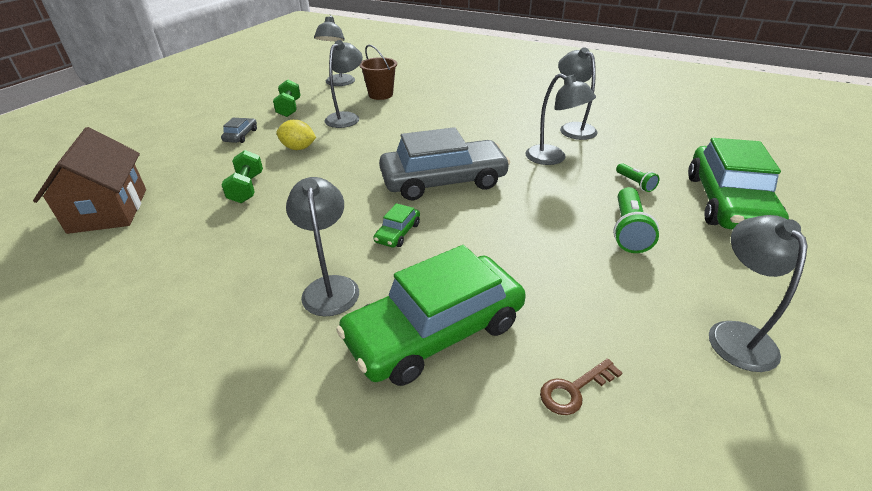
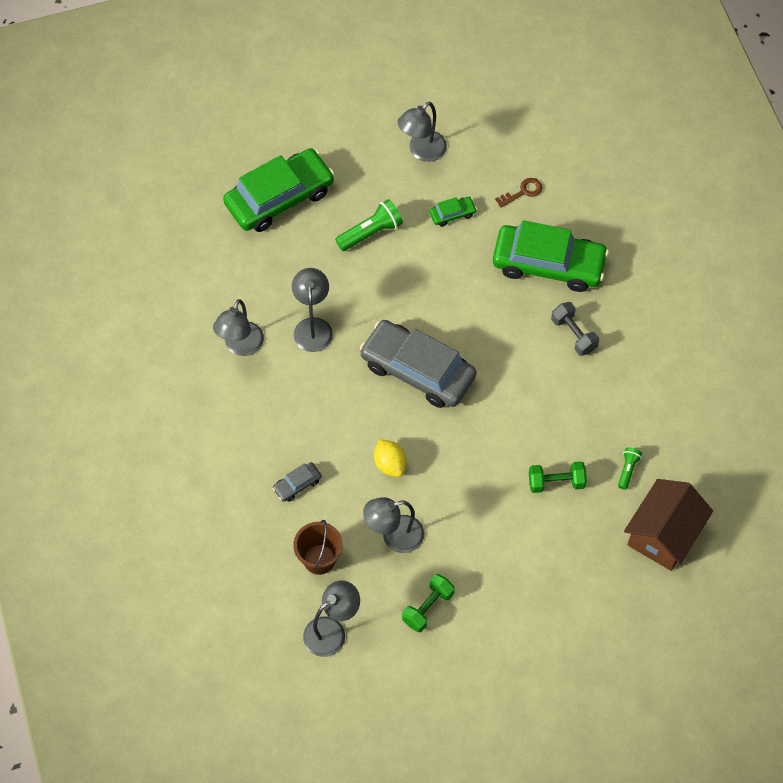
camera: 135 degrees left, 25 degrees up
(241, 135) = (508, 583): grey car -> grey car (297, 484)
(246, 188) = (556, 482): green dumbbell -> green dumbbell turned 45 degrees clockwise
(298, 148) = (478, 513): yellow lemon -> yellow lemon (390, 464)
(330, 287) = (573, 334): grey lamp -> grey dumbbell
(397, 233) = (499, 345): green car -> green car (452, 214)
(574, 390) = (522, 192): brown key -> brown key turned 45 degrees counterclockwise
(635, 183) = (302, 257): green flashlight -> green flashlight (627, 470)

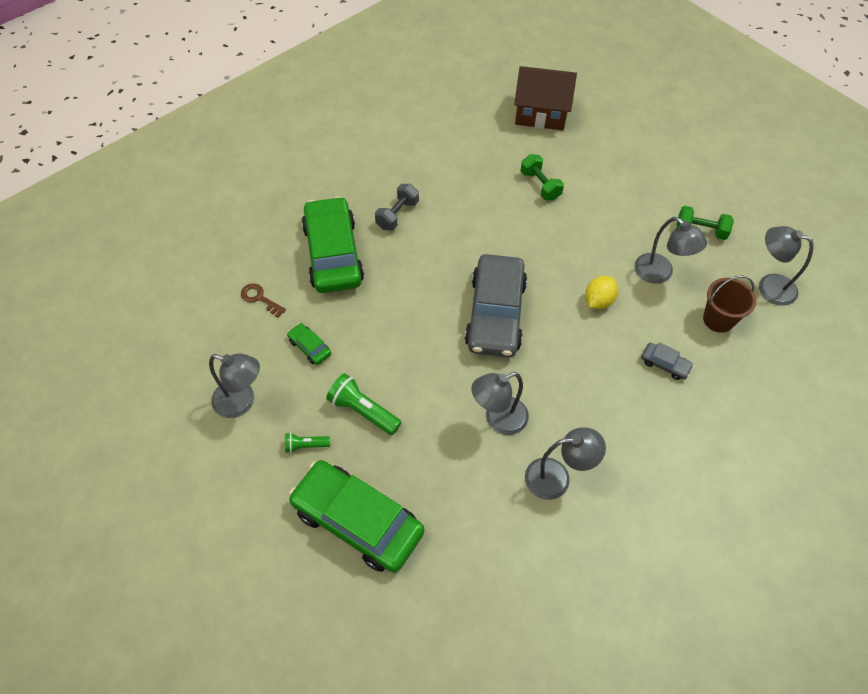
camera: 115 degrees left, 5 degrees down
(627, 470) = (501, 147): green flashlight -> green flashlight (306, 445)

